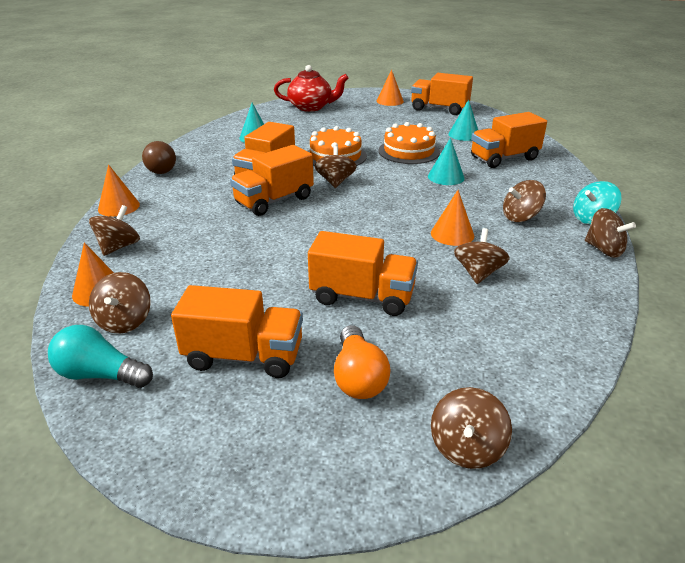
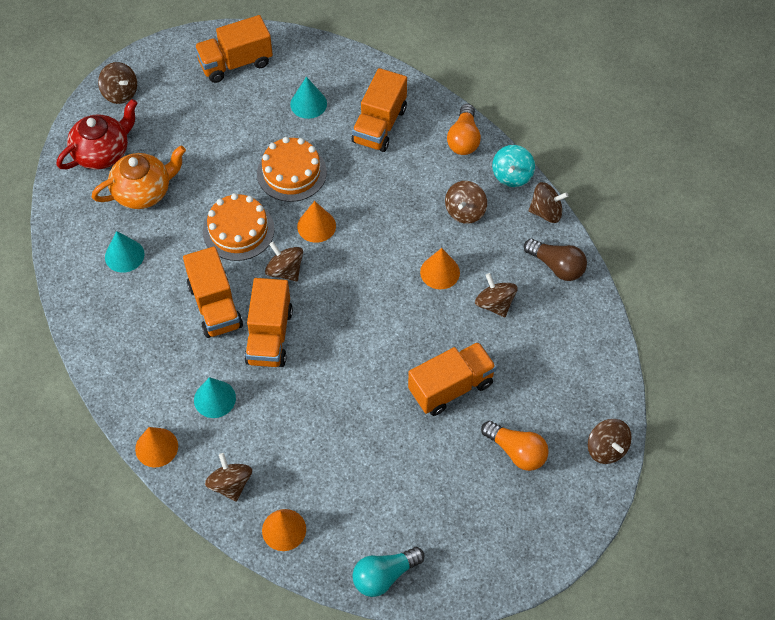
camera: 45 degrees left, 25 degrees up
(125, 321) = (339, 534): brown spinning top -> brown spinning top (120, 93)
(163, 168) = (110, 370): brown light bulb -> brown light bulb (556, 266)
(244, 356) = (442, 493): orange truck -> none
(307, 124) = (143, 192): none -> orange teapot
(390, 101) = (168, 79): orange cone -> orange cone (316, 226)
(446, 177) = (362, 193): turquoise cone -> turquoise cone (214, 399)
(568, 187) = (464, 139): none -> orange light bulb

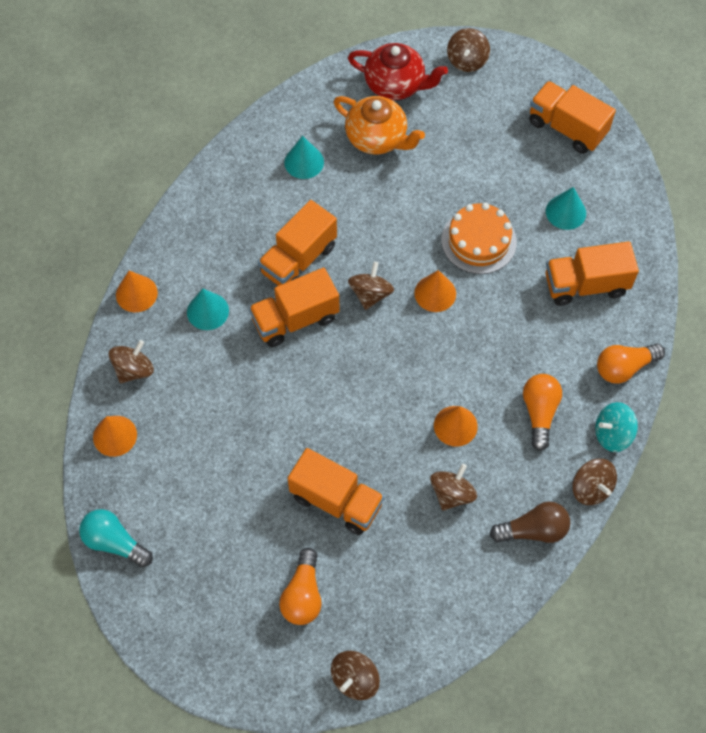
camera: 60 degrees right, 5 degrees up
(238, 230) = (388, 233): orange cake -> none
(465, 211) = (539, 412): brown spinning top -> orange light bulb
(556, 266) = (533, 530): brown light bulb -> brown light bulb turned 105 degrees counterclockwise

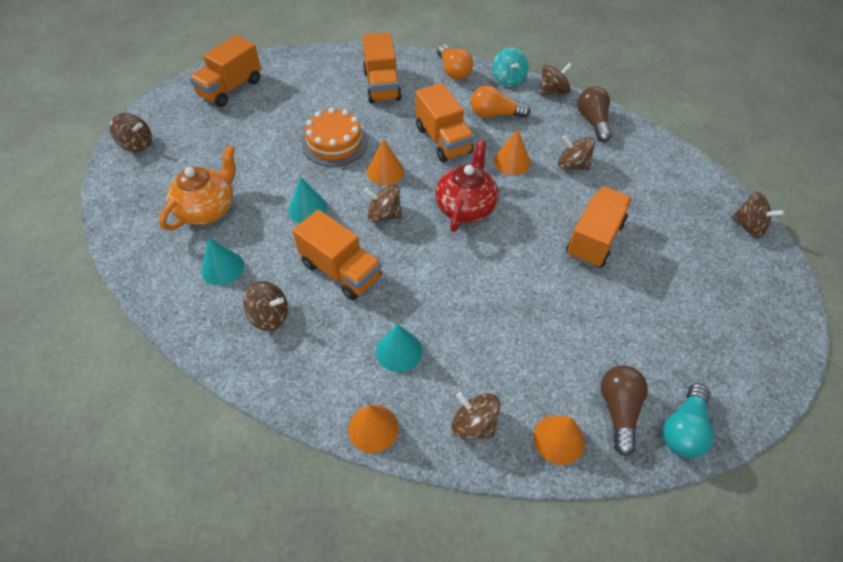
camera: 90 degrees left, 10 degrees down
(137, 490) = (619, 410): none -> brown light bulb
(249, 207) = (270, 316): none -> brown spinning top
(295, 319) = (410, 272): orange truck -> orange truck (443, 140)
(303, 595) = (688, 262): orange light bulb -> none
(395, 84) = (147, 195): red teapot -> red teapot (465, 207)
(565, 212) = (313, 93): turquoise cone -> turquoise cone (307, 209)

